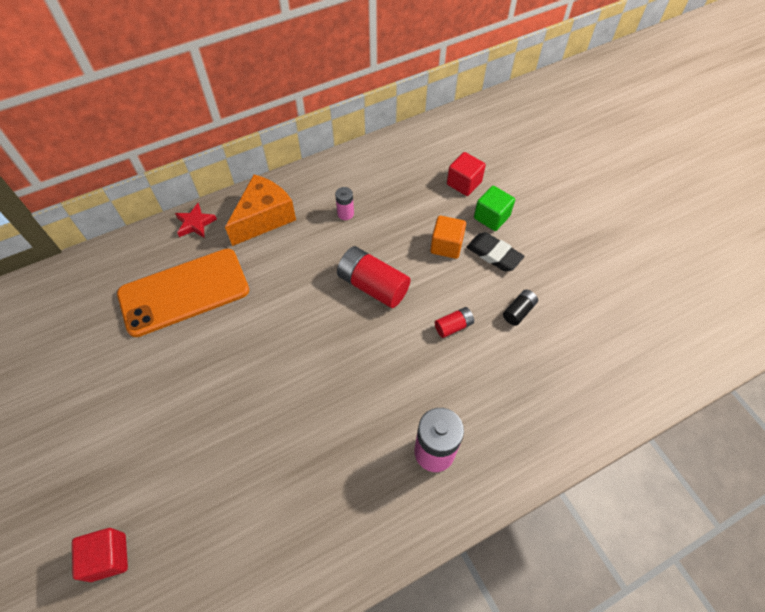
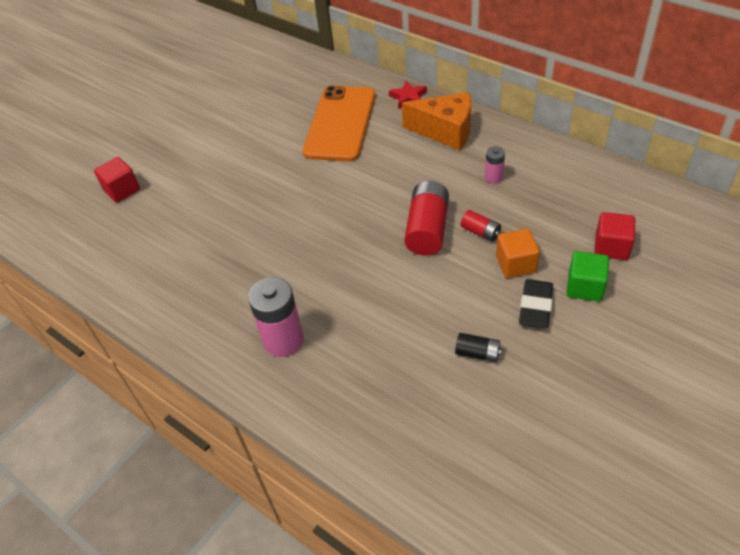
camera: 70 degrees right, 10 degrees down
(184, 292) = (340, 123): orange phone -> orange phone turned 60 degrees clockwise
(453, 326) = (423, 305): red battery -> red battery (480, 232)

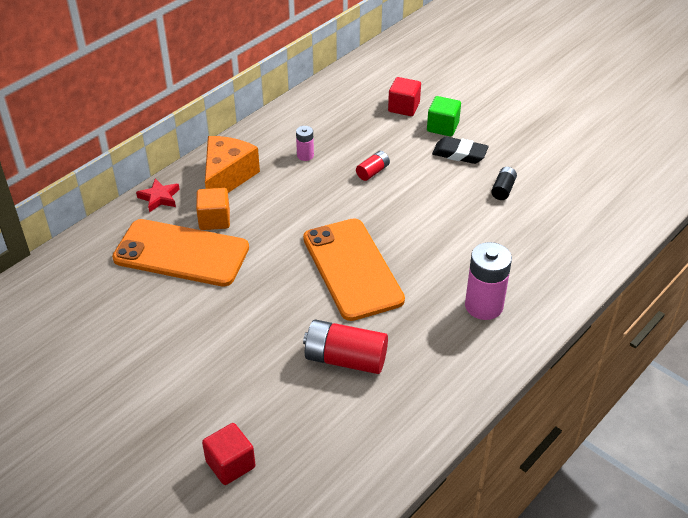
camera: 90 degrees left, 5 degrees down
(330, 233) = (352, 269): none -> orange phone
(427, 229) = (362, 203): red battery -> red battery (345, 359)
(515, 264) = (413, 157): orange cube -> orange cube (214, 220)

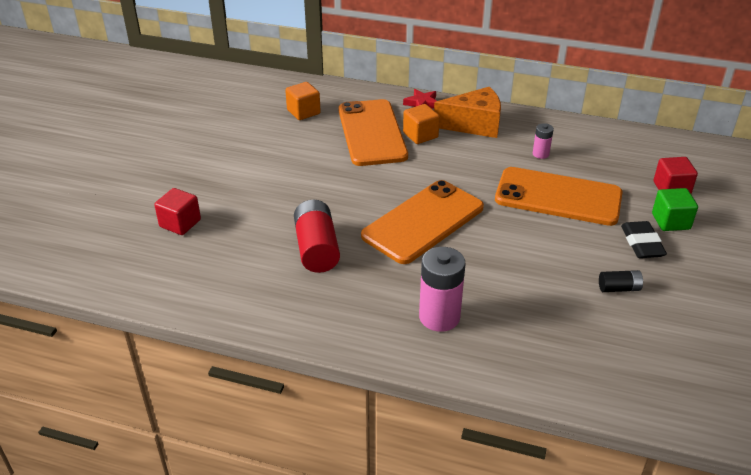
camera: 65 degrees right, 5 degrees down
(95, 294) = (303, 112): none -> orange cube
(372, 172) = (558, 197): red battery -> orange phone

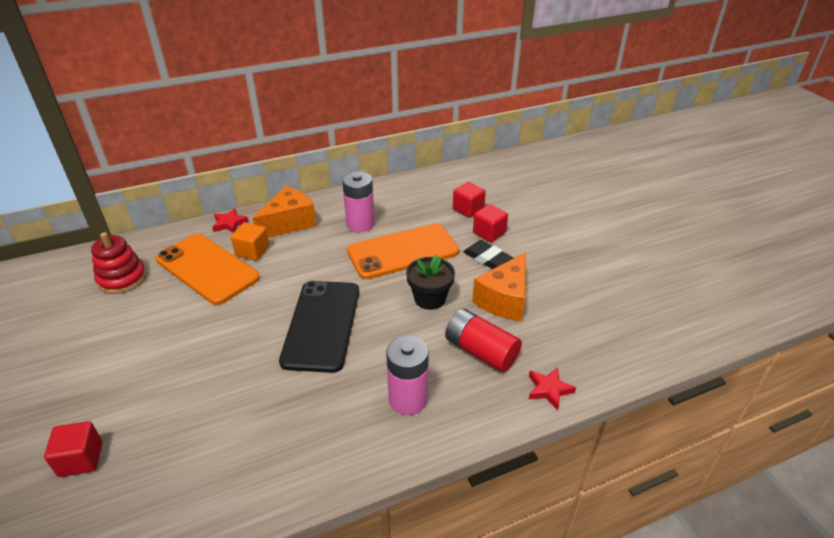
camera: 40 degrees left, 0 degrees up
(303, 112) = (122, 279): orange cube -> red stacking toy
(317, 249) = (251, 402): red battery -> red battery (481, 351)
(423, 222) = (322, 325): orange phone -> black phone
(540, 154) = (360, 224): pink battery -> pink battery, size x1.93
(542, 249) = (430, 298): none -> black flower pot
(579, 385) = (549, 389): none -> red star
(619, 288) = (504, 300): black battery -> orange cheese
(670, 221) = (489, 233): green cube -> red cube

